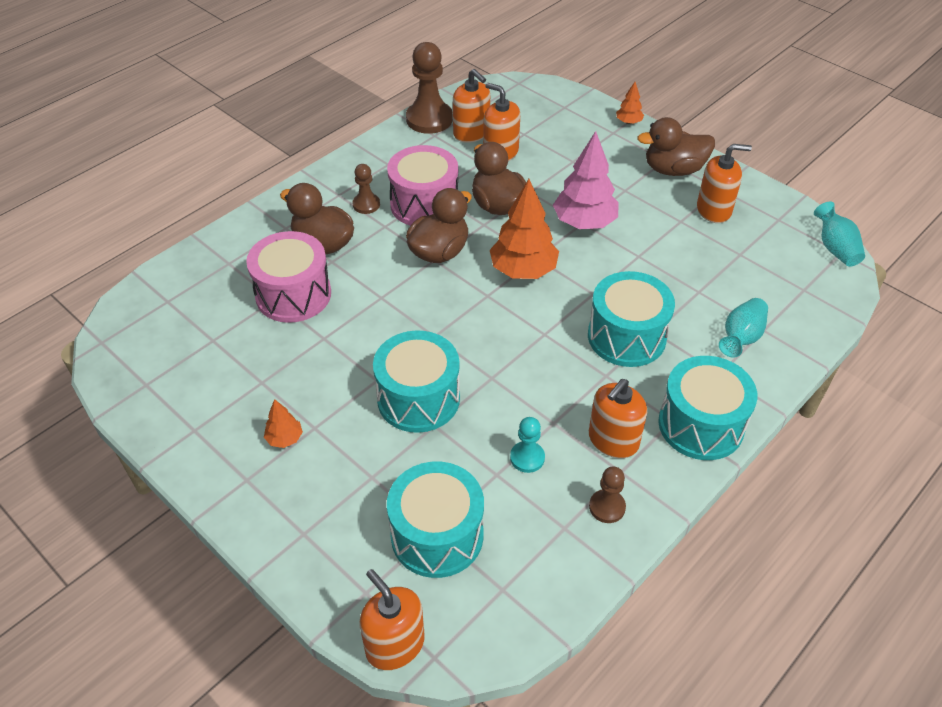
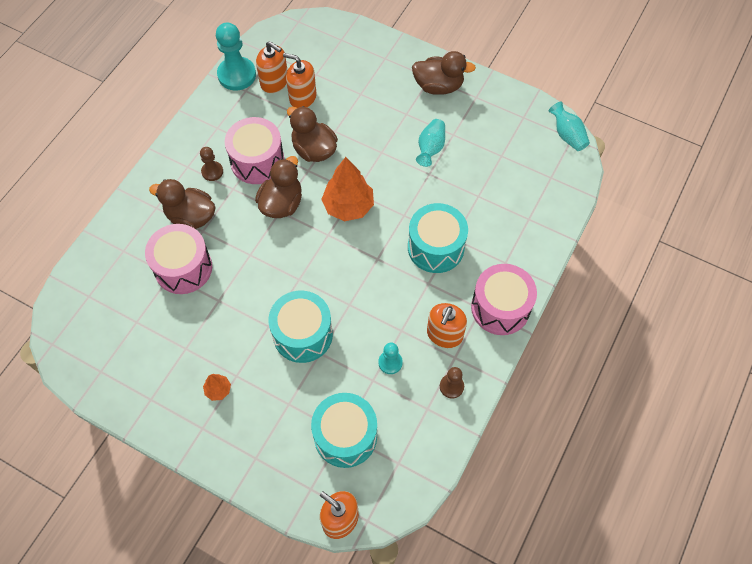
camera: 15 degrees left, 15 degrees up
(429, 119) = (237, 75): brown pawn -> turquoise pawn
(584, 223) = (383, 152): pink tree -> none
(628, 122) = (395, 45): orange tree -> none
(673, 170) = (438, 86): brown duck -> brown duck turned 150 degrees counterclockwise
(701, 425) = (500, 308): turquoise drum -> pink drum
(714, 210) = (475, 119): orange soap dispenser -> none
(741, 338) = (514, 229): turquoise vase -> turquoise vase (430, 148)

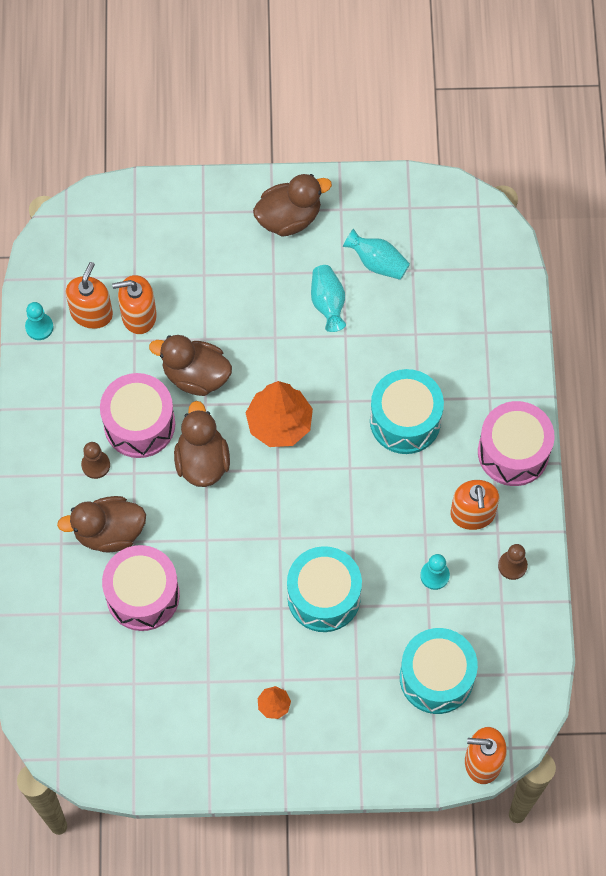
camera: 30 degrees left, 5 degrees up
(237, 75) = (39, 327): turquoise pawn -> turquoise pawn, size x0.53
(274, 82) = (91, 313): orange soap dispenser -> orange soap dispenser turned 75 degrees counterclockwise
(567, 135) = (471, 205): turquoise vase -> turquoise vase (377, 262)

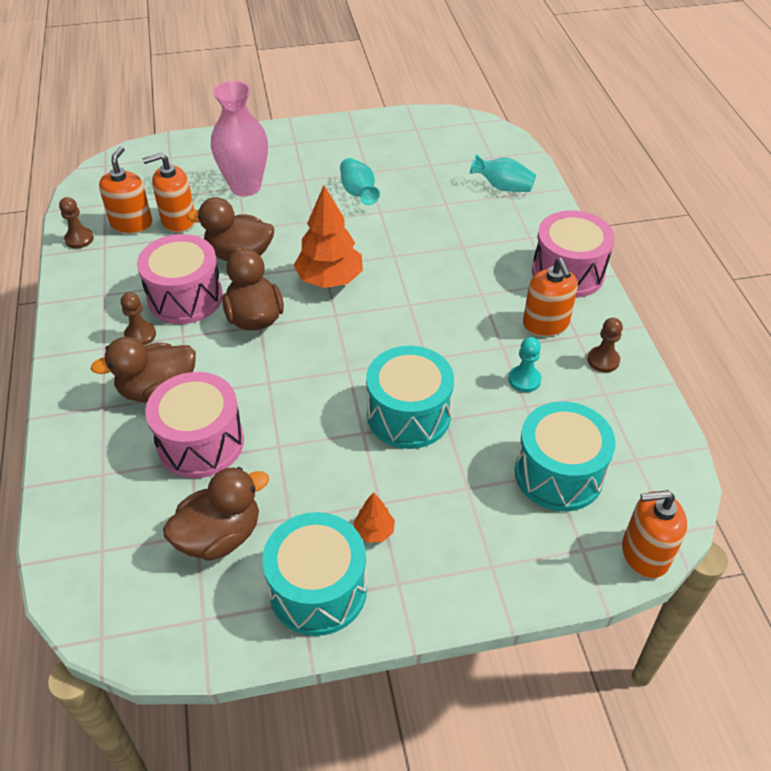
camera: 10 degrees left, 20 degrees down
(39, 327) = (79, 239): turquoise pawn -> brown pawn
(211, 275) = (245, 187): none -> pink vase
(289, 217) = (311, 145): brown duck -> brown duck (220, 536)
(377, 262) = (397, 163): turquoise vase -> turquoise vase (503, 187)
(405, 420) = (454, 262): turquoise drum -> turquoise drum (318, 589)

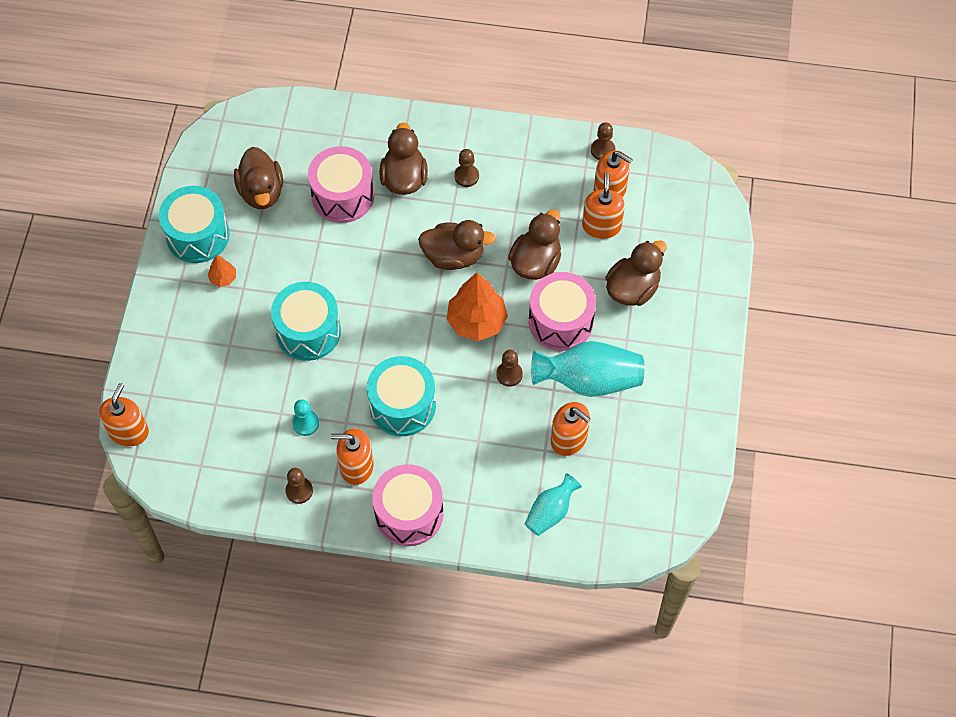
camera: 110 degrees right, 15 degrees up
(185, 297) = (497, 213): pink drum -> pink drum (560, 321)
(245, 187) = (632, 288): pink vase -> brown duck
(358, 192) = (589, 380): turquoise vase -> turquoise vase, size x1.71
(379, 243) = (509, 374): none -> brown pawn
(425, 192) = (569, 439): none -> orange soap dispenser
(558, 473) = (213, 408): turquoise drum -> turquoise drum (402, 405)

